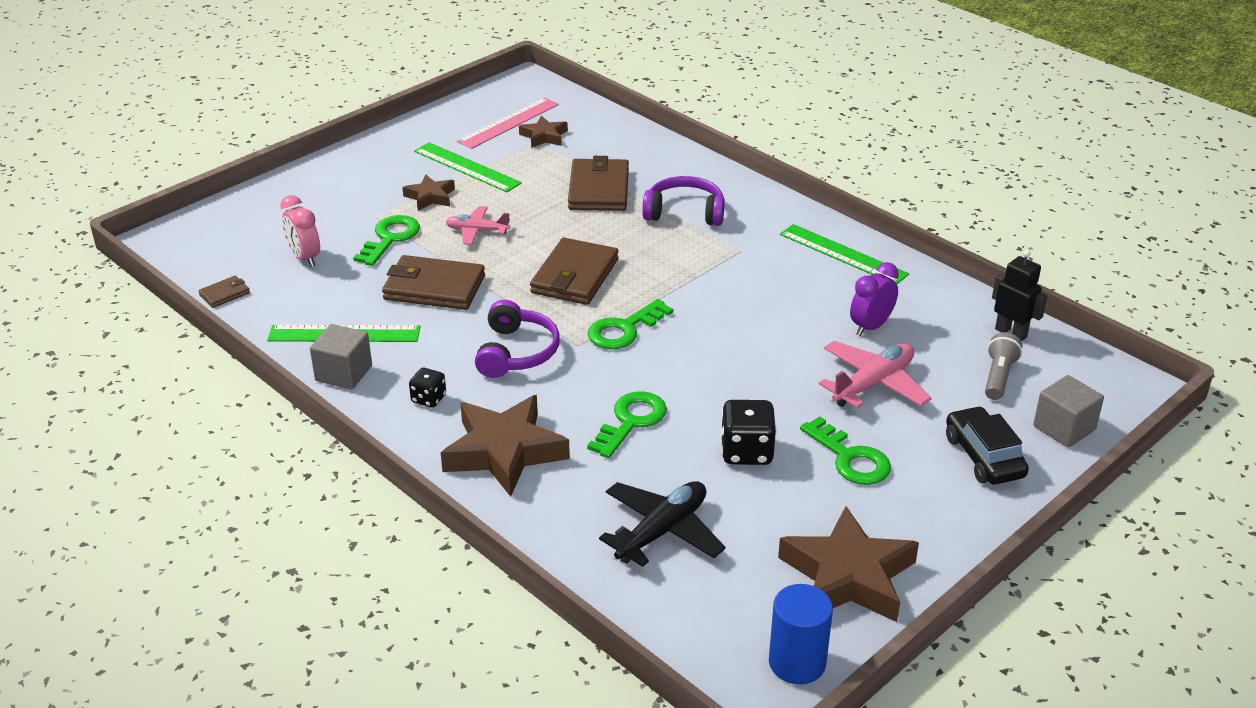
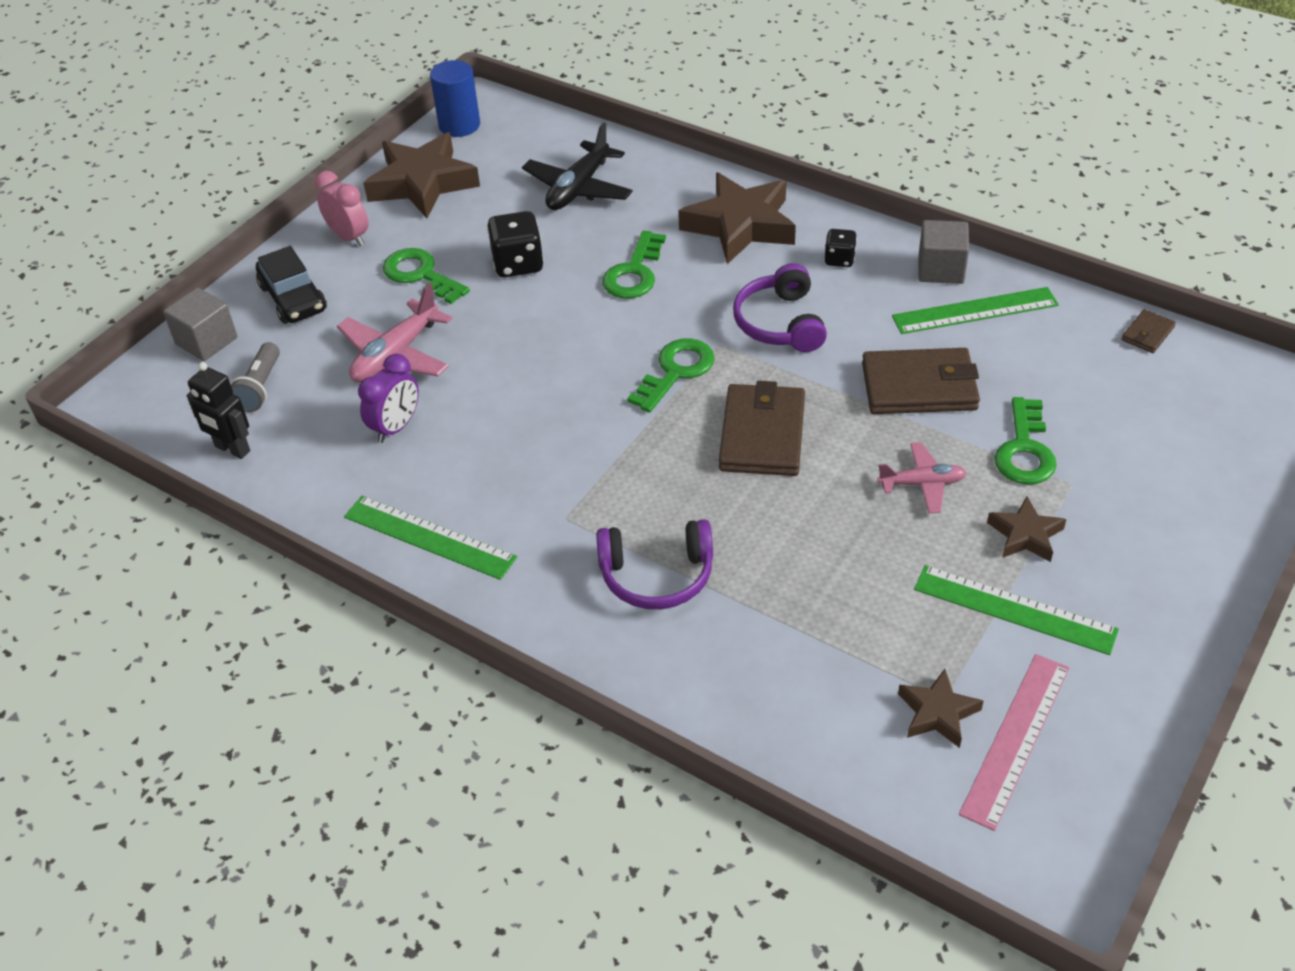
camera: 170 degrees right, 10 degrees up
(304, 258) = (1104, 400): pink clock -> pink clock (349, 237)
(599, 189) = (795, 599): brown wallet -> none

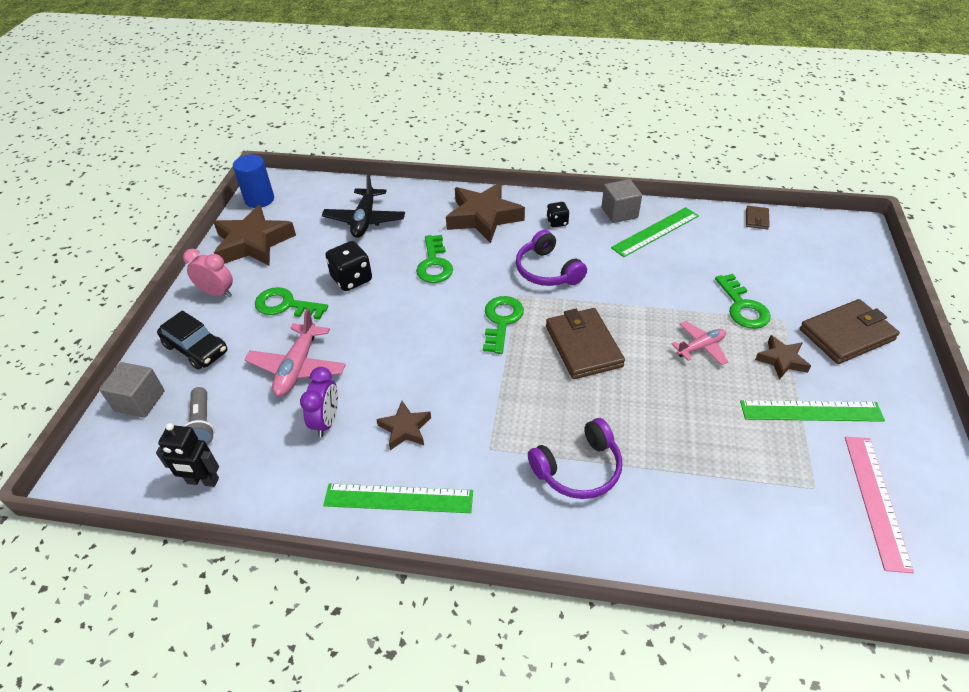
camera: 25 degrees left, 0 degrees up
(919, 387) = (656, 286): brown wallet -> brown wallet (846, 334)
(937, 713) = (819, 500): brown star -> brown star (405, 429)

